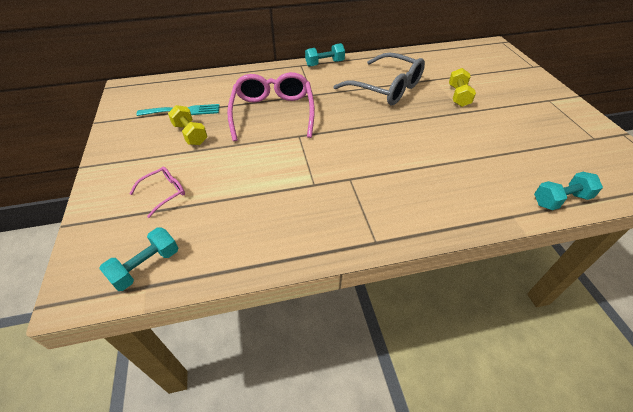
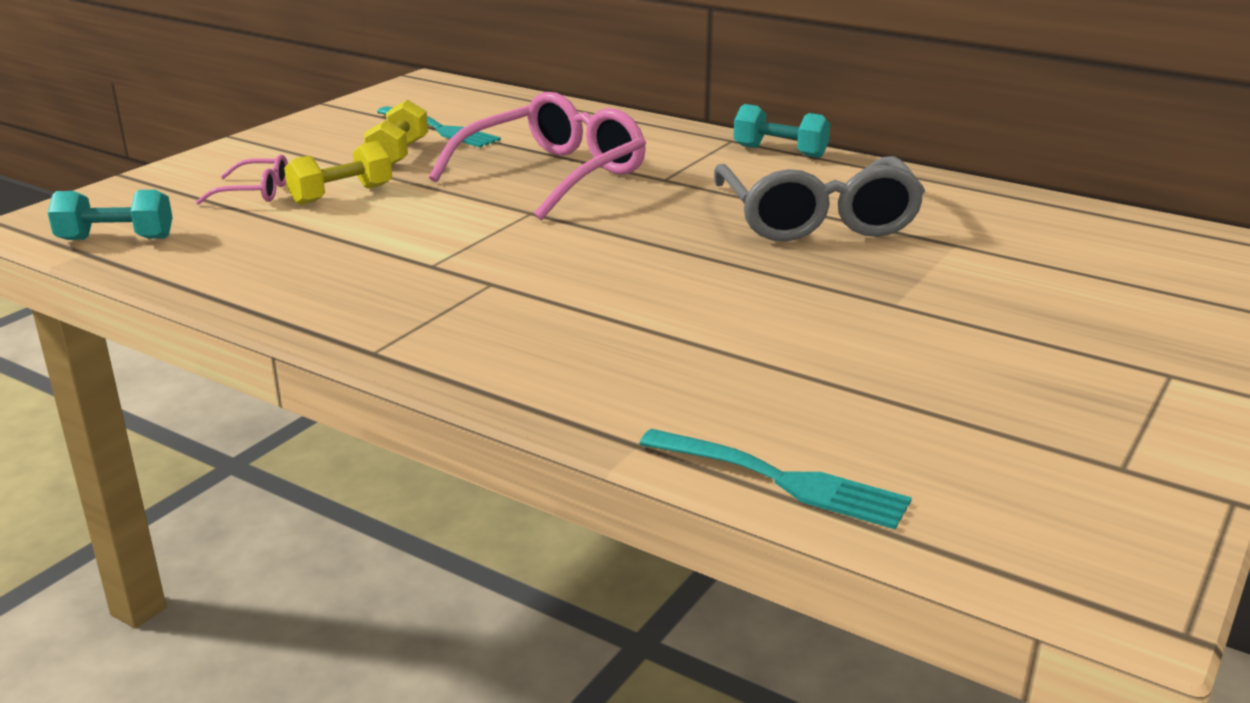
camera: 45 degrees right, 20 degrees down
(458, 96) = (945, 283): yellow dumbbell -> yellow dumbbell (341, 195)
(560, 200) = (782, 480): turquoise dumbbell -> turquoise fork

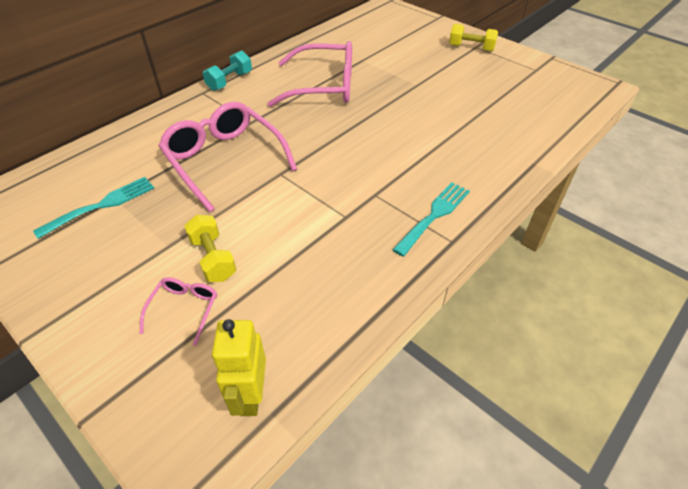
camera: 80 degrees left, 20 degrees up
(116, 239) = (250, 395): turquoise dumbbell -> yellow robot
(398, 154) = (144, 228): yellow dumbbell -> yellow dumbbell (471, 48)
(782, 480) = (554, 133): turquoise fork -> turquoise fork (434, 215)
(817, 220) = (325, 86): grey glasses -> pink glasses

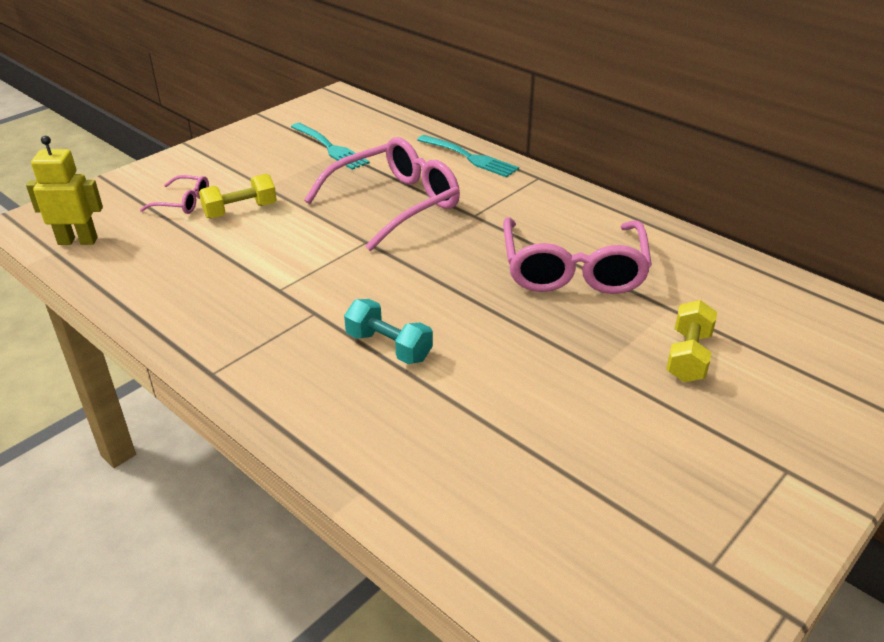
camera: 90 degrees right, 10 degrees down
(230, 81) = (570, 193): turquoise dumbbell -> turquoise dumbbell (388, 347)
(434, 215) = (263, 361): turquoise fork -> turquoise fork (470, 157)
(471, 48) = (777, 461): yellow dumbbell -> yellow dumbbell (688, 356)

